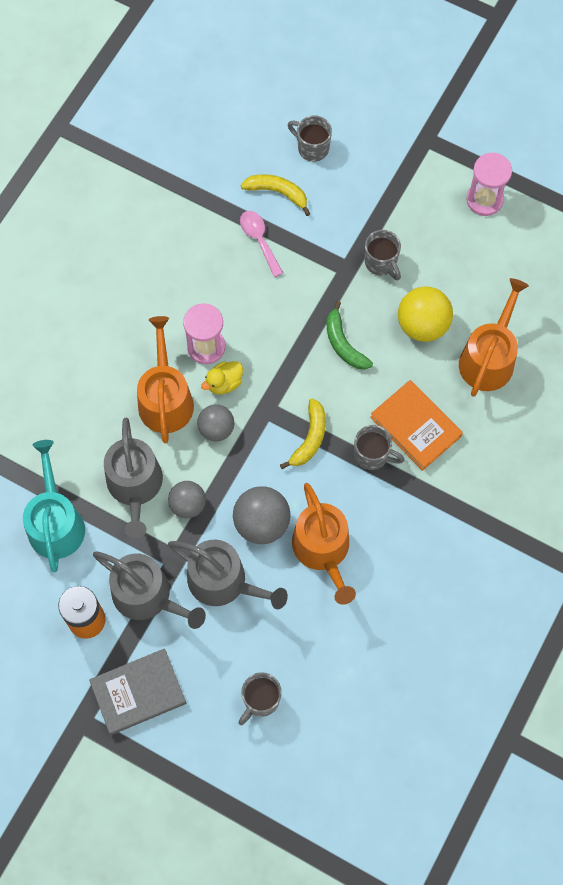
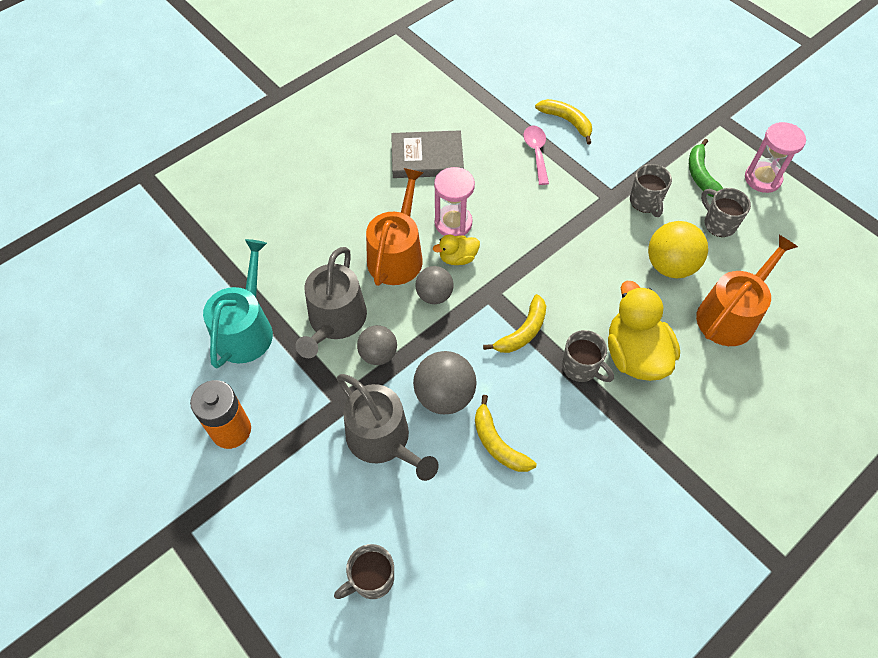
camera: 20 degrees right, 10 degrees down
(138, 692) = (248, 522): grey book -> grey book (427, 158)
(147, 596) = (301, 427): grey watering can -> none
(312, 148) = (610, 97): grey mug -> grey mug (718, 224)
(323, 550) = (497, 443): orange watering can -> yellow banana
(343, 344) = (586, 259): green banana -> green banana (701, 175)
(415, 426) = (635, 355): orange book -> yellow duck

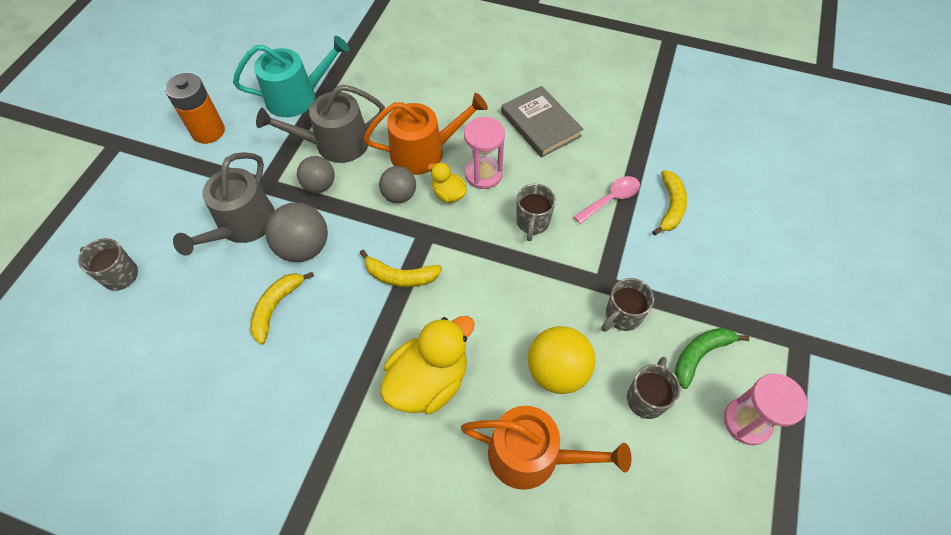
camera: 60 degrees right, 0 degrees up
(581, 368) = (388, 340): grey mug -> grey mug (532, 222)

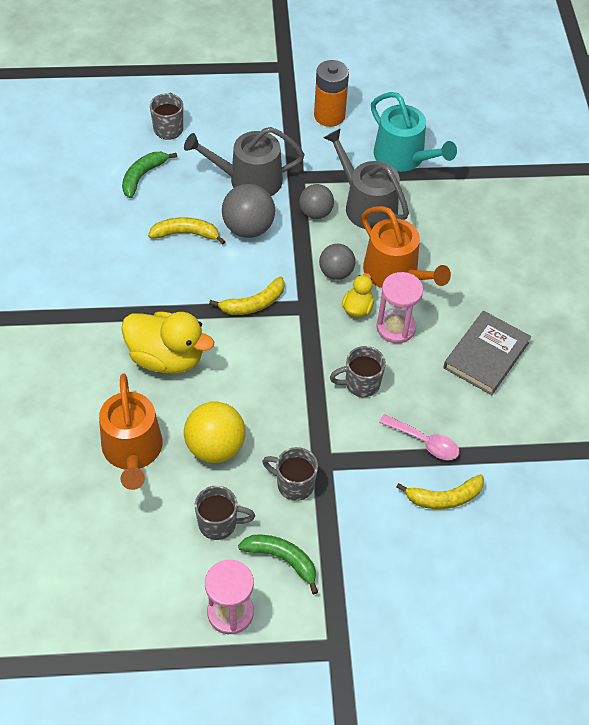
camera: 65 degrees right, 5 degrees down
(169, 323) = (143, 176): none -> green banana
(400, 276) = (253, 304): yellow banana -> yellow banana turned 105 degrees counterclockwise

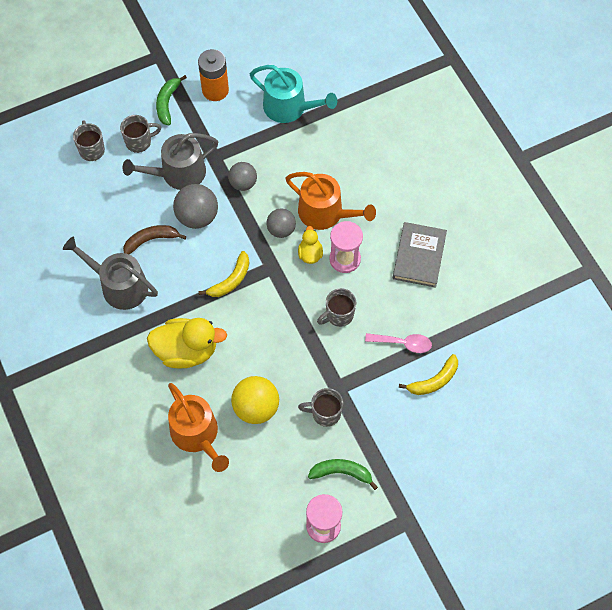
camera: 20 degrees left, 10 degrees up
(143, 176) = (92, 201): green banana -> green banana (167, 103)
(186, 234) = (151, 240): yellow banana -> brown banana
(219, 524) = (285, 465): grey mug -> grey mug (139, 142)
(366, 205) = (279, 162): grey watering can -> grey watering can (119, 286)

